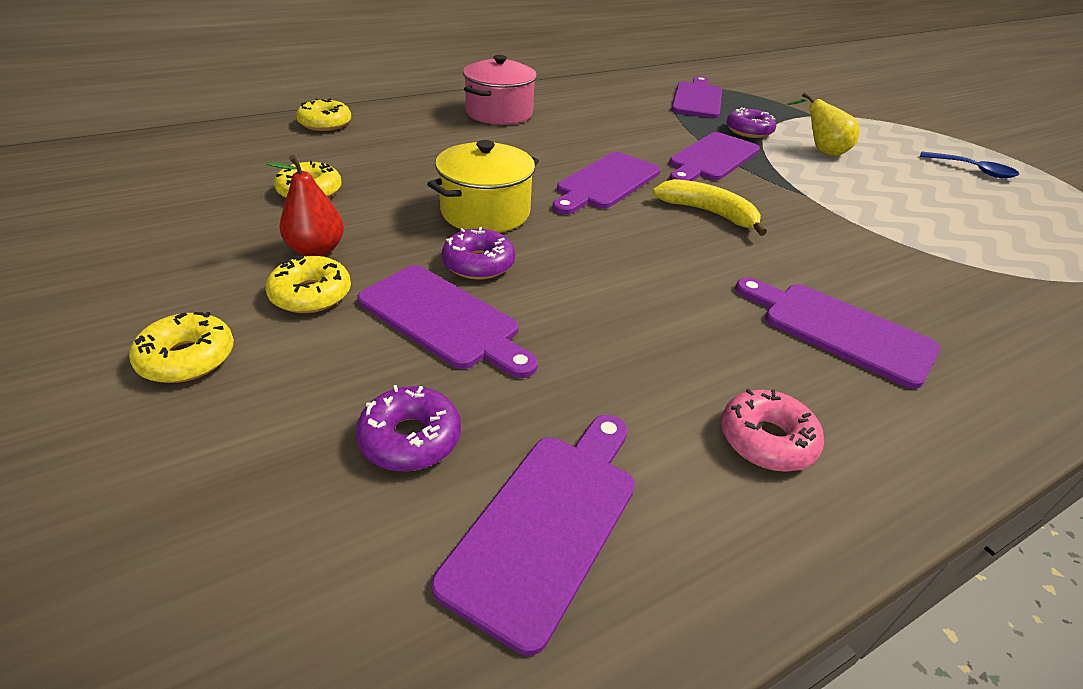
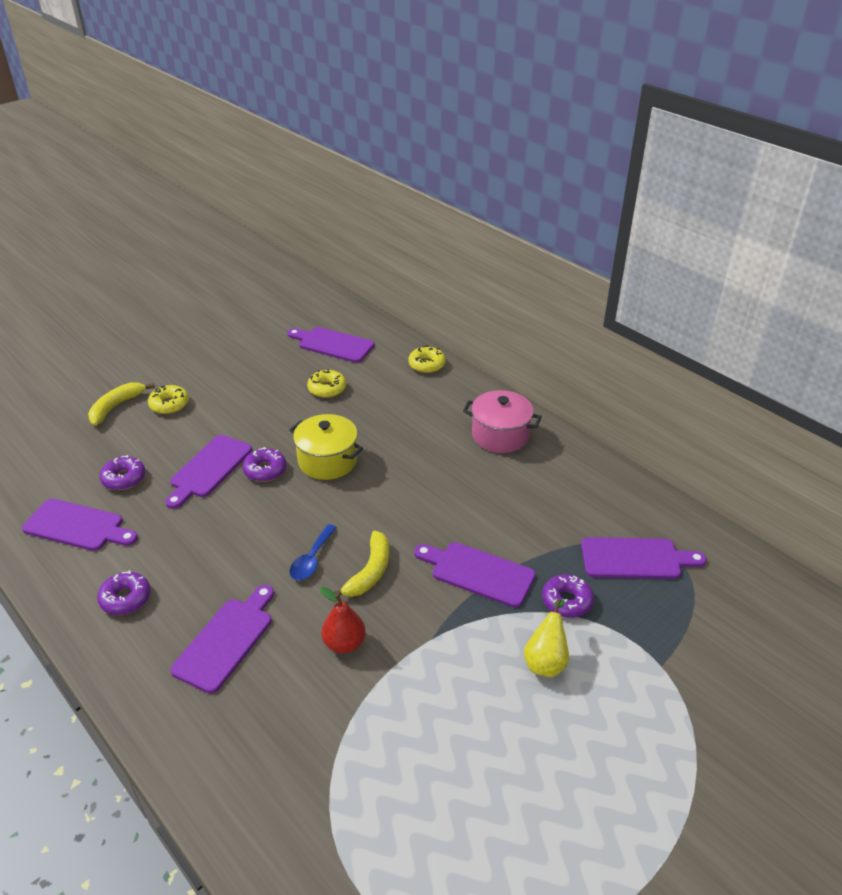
camera: 80 degrees right, 0 degrees up
(104, 451) = (116, 407): none -> yellow banana
(311, 295) = (222, 421): yellow donut -> none
(316, 250) = (263, 411): red pear -> red pear (344, 643)
(606, 183) = (397, 511): purple cutting board -> purple cutting board (333, 344)
(767, 440) = (125, 598): pink donut -> purple donut
(973, 170) = (573, 811): blue spoon -> blue spoon (312, 559)

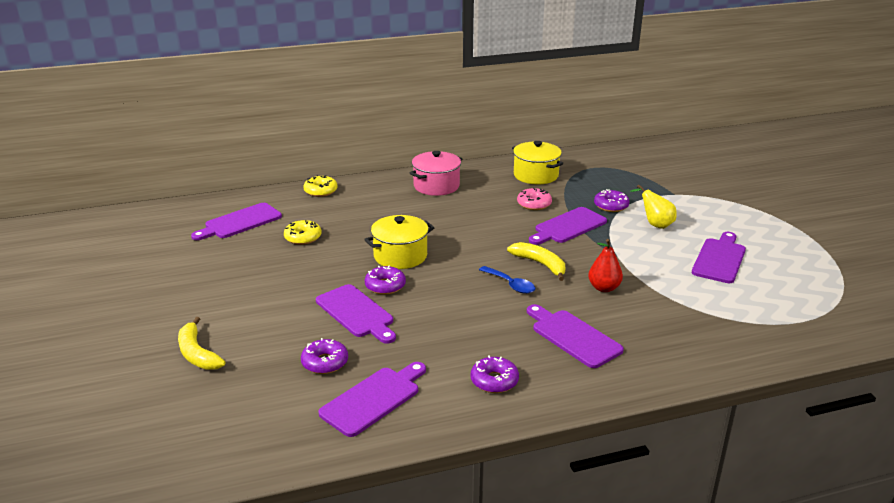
camera: 65 degrees left, 10 degrees down
(169, 404) = (232, 320): yellow donut -> none
(516, 526) = (534, 204): none -> pink donut
(597, 506) = (535, 175): none -> yellow pot
(635, 559) = (589, 177): purple cutting board -> purple cutting board (719, 259)

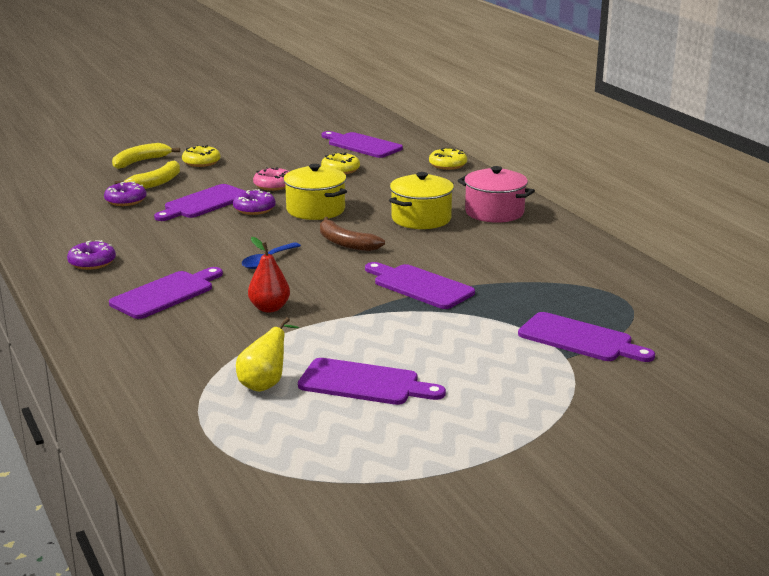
camera: 80 degrees right, 5 degrees down
(228, 312) = (201, 162): none -> yellow donut
(373, 399) = (72, 221): purple cutting board -> purple cutting board (580, 339)
(481, 248) = (345, 243): none -> brown banana
(534, 204) = (474, 265): pink donut -> pink donut (273, 185)
(535, 175) = (566, 263): yellow pot -> yellow pot (421, 219)
(540, 264) = (317, 274): yellow banana -> yellow banana (156, 183)
(611, 206) = (496, 311): purple donut -> none
(655, 224) = (453, 340): yellow pear -> yellow pear (265, 384)

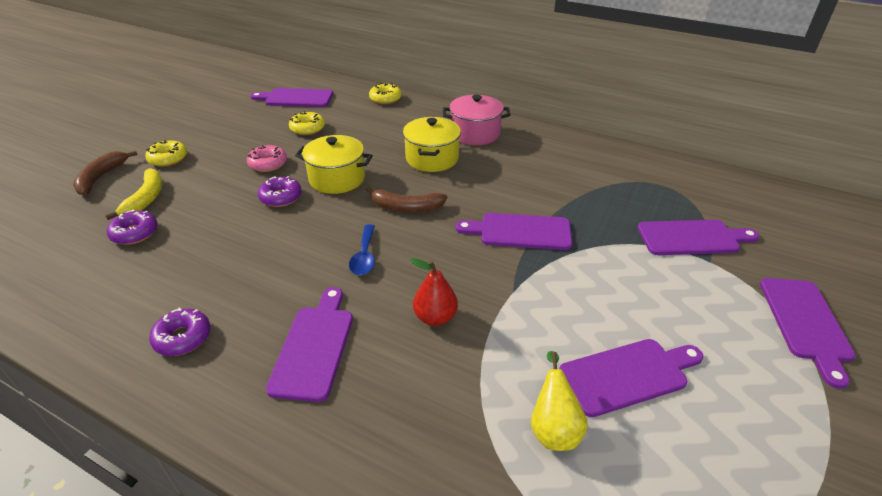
camera: 35 degrees left, 15 degrees up
(140, 162) = (101, 178): yellow banana -> brown banana
(203, 203) = (223, 207): purple cutting board -> purple cutting board (805, 323)

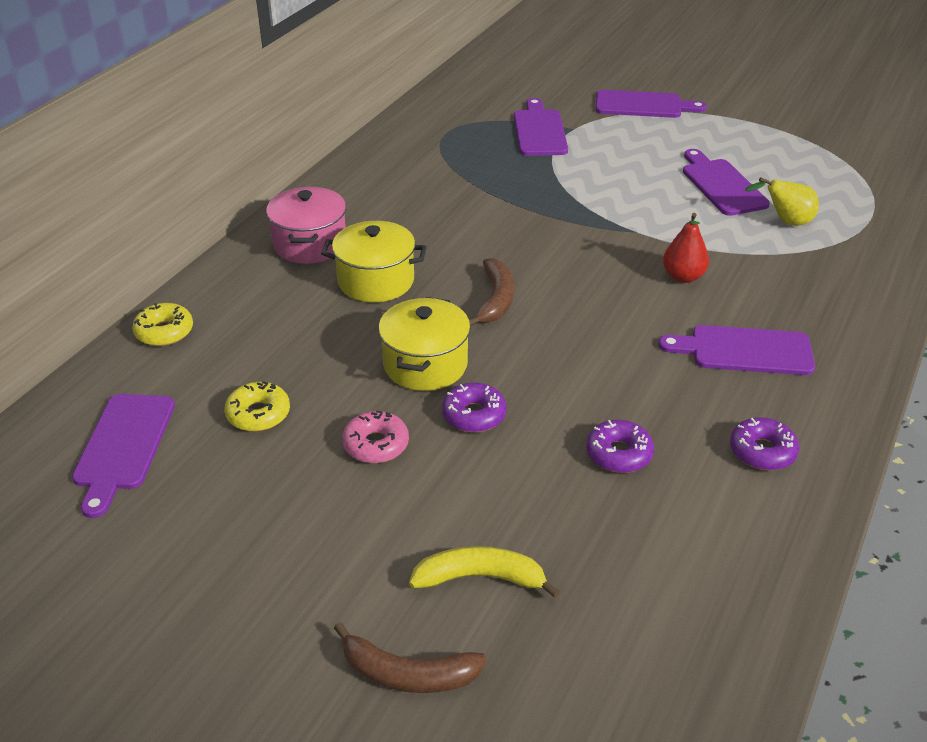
camera: 90 degrees left, 0 degrees up
(135, 233) = (576, 561): purple donut -> purple donut (619, 454)
(168, 159) = (344, 586): yellow donut -> none
(364, 256) = (597, 327): blue spoon -> none
(520, 231) = (538, 222): purple cutting board -> none

